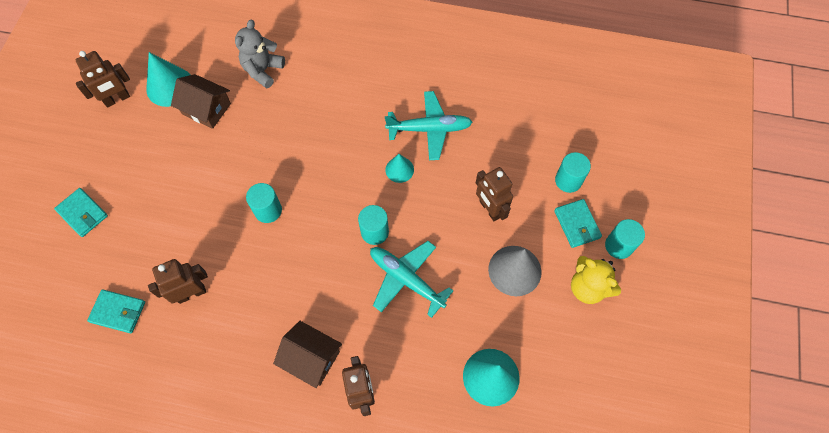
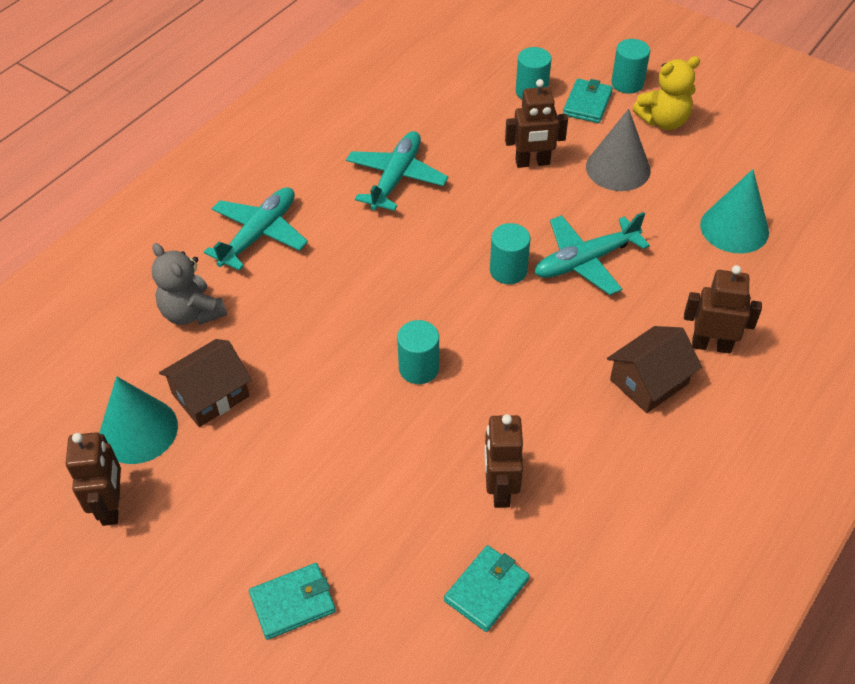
camera: 65 degrees left, 15 degrees down
(341, 74) = (259, 234): none -> turquoise plane
(399, 169) = (435, 222): turquoise cone -> none
(577, 224) = (587, 104): turquoise wallet -> turquoise wallet turned 75 degrees counterclockwise

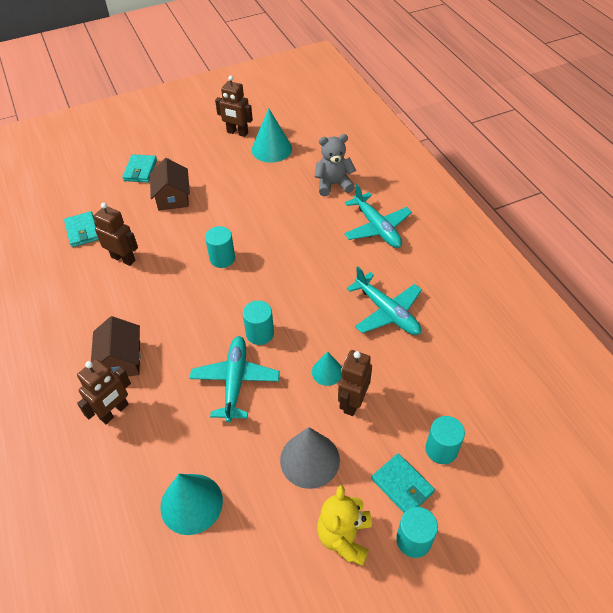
camera: 120 degrees right, 0 degrees up
(210, 395) = (272, 176): brown house -> brown house (172, 197)
(513, 194) = (327, 372): none -> turquoise cone

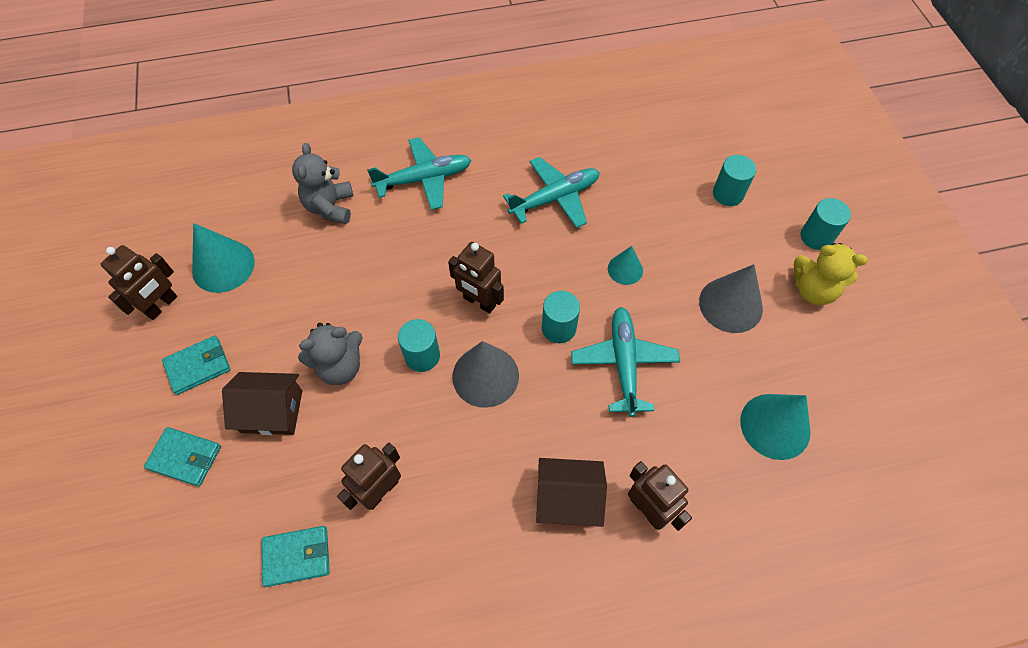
camera: 80 degrees left, 10 degrees up
(208, 219) = (340, 367): none -> grey teddy bear
(212, 296) = (485, 376): none -> grey cone
(235, 381) = (623, 363): turquoise plane -> turquoise plane turned 75 degrees clockwise
(352, 402) = (667, 254): brown robot -> brown robot (479, 302)
(402, 485) = (763, 233): turquoise wallet -> turquoise wallet (198, 366)

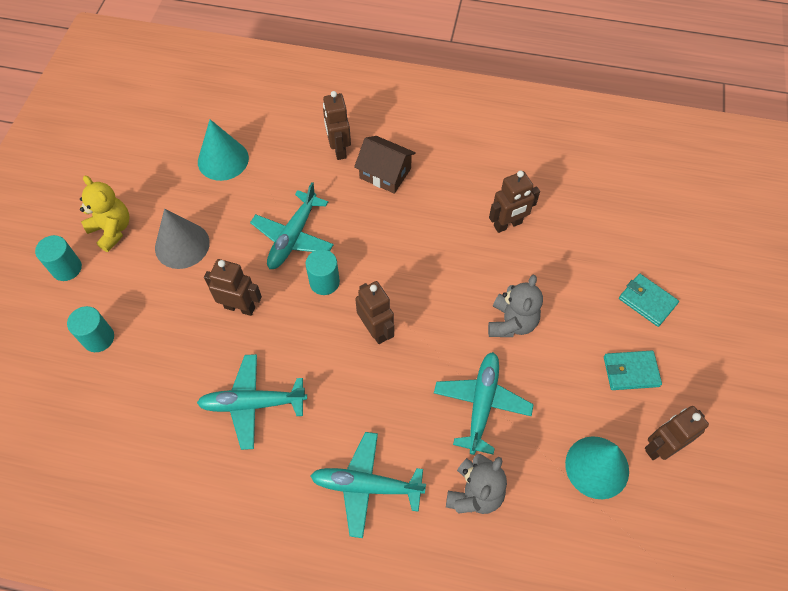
camera: 155 degrees left, 0 degrees up
(272, 411) = (574, 309): brown house -> none
(297, 556) = (575, 209): turquoise wallet -> none
(340, 367) = (511, 323): grey teddy bear -> grey teddy bear turned 105 degrees clockwise
(347, 276) = (481, 404): none -> turquoise plane
(422, 356) = (442, 304): turquoise cylinder -> none
(485, 376) = (400, 269): grey cone -> none
(625, 269) = (240, 307): turquoise cone -> brown robot

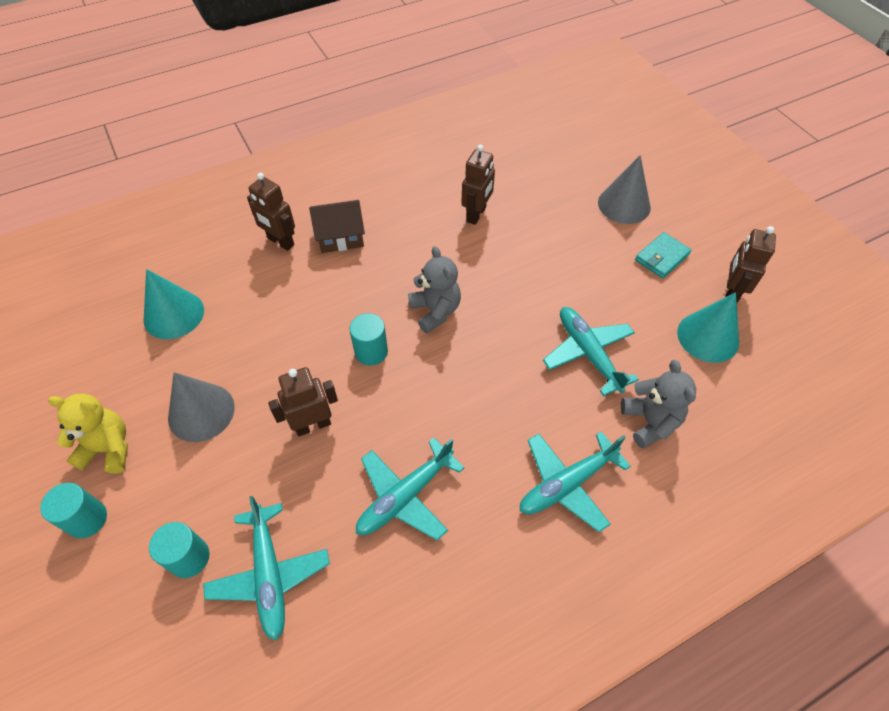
camera: 40 degrees left, 5 degrees down
(293, 237) = (307, 334): turquoise plane -> turquoise plane (269, 574)
(376, 330) = (452, 358): brown robot -> none
(511, 323) = (550, 281): grey teddy bear -> grey teddy bear (435, 311)
(647, 301) = (624, 205): turquoise wallet -> grey cone

